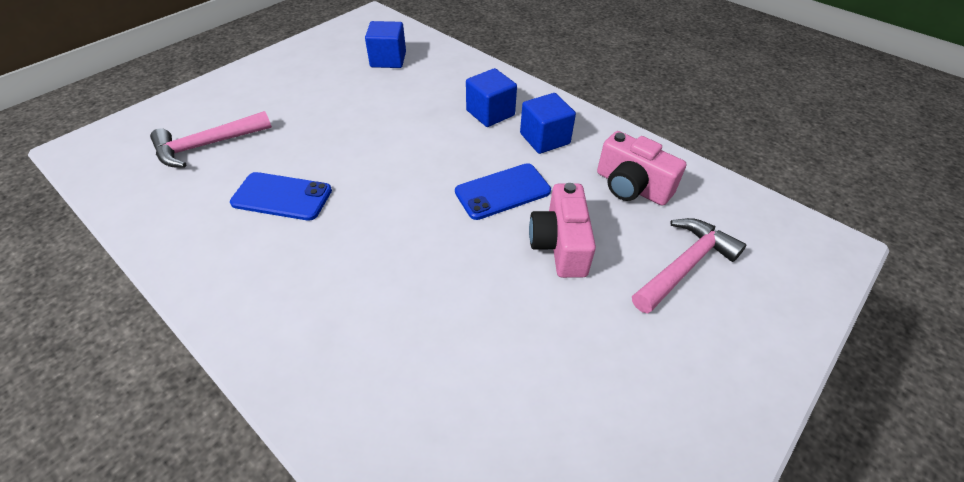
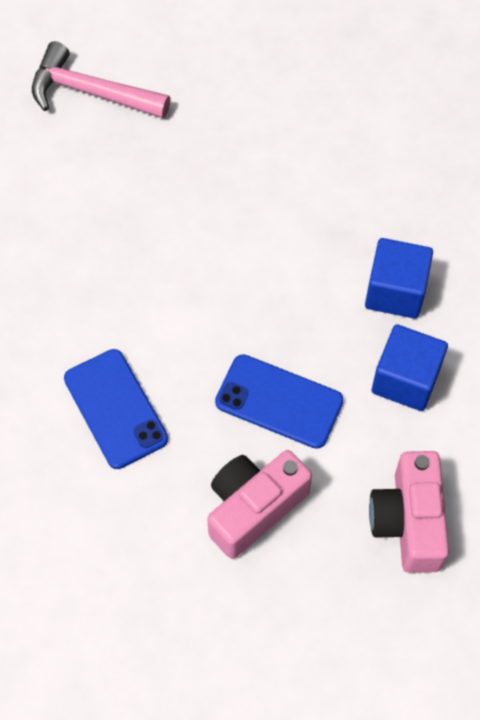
camera: 50 degrees right, 15 degrees up
(282, 197) = (91, 220): blue phone -> blue phone (115, 409)
(388, 59) = (385, 108): blue cube -> none
(685, 265) = (332, 642): pink hammer -> none

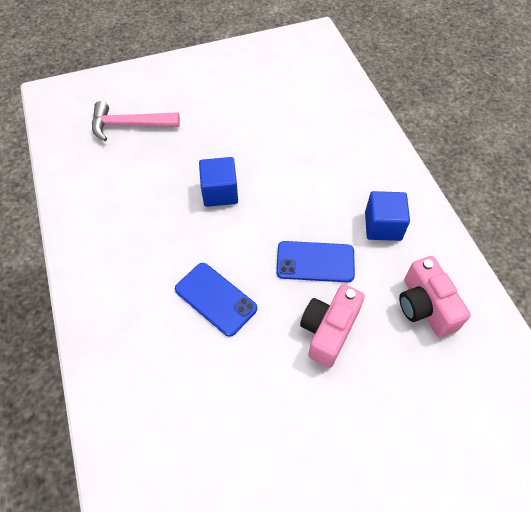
camera: 20 degrees left, 5 degrees down
(395, 291) = (353, 180): blue cube -> blue cube (220, 192)

